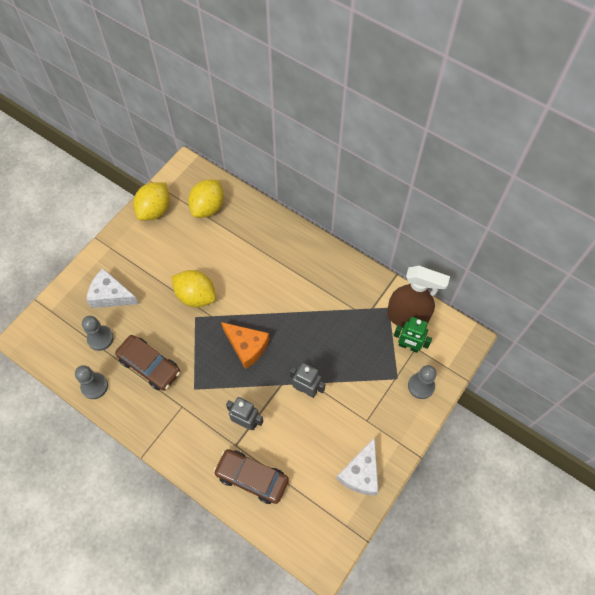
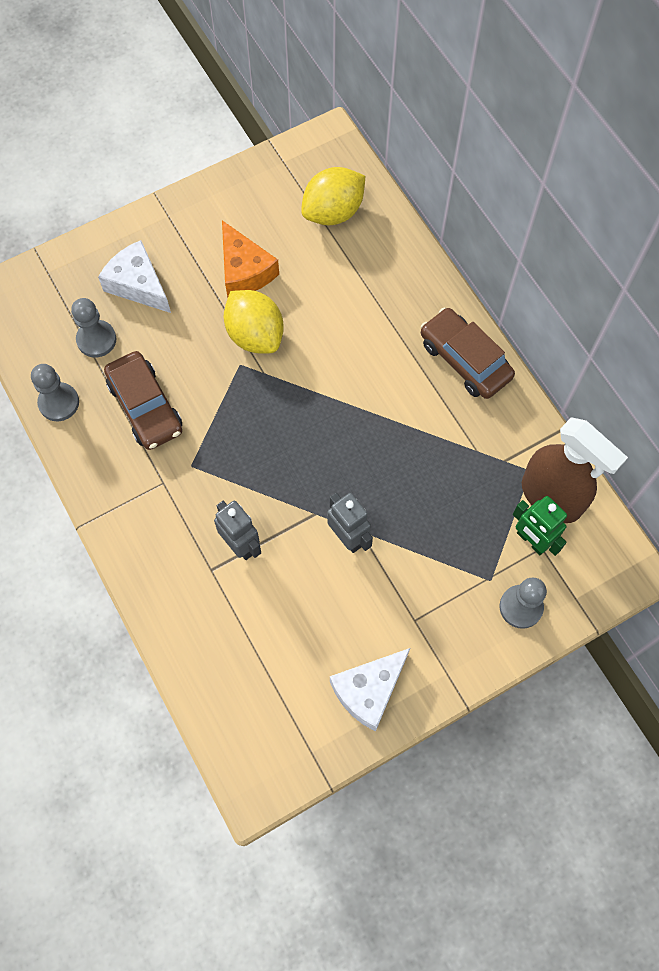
camera: 25 degrees right, 5 degrees up
(155, 210) = (255, 186): yellow lemon -> none
(247, 346) = (293, 438): orange cheese -> orange cheese (244, 270)
(252, 478) = (212, 625): brown car -> brown car (465, 360)

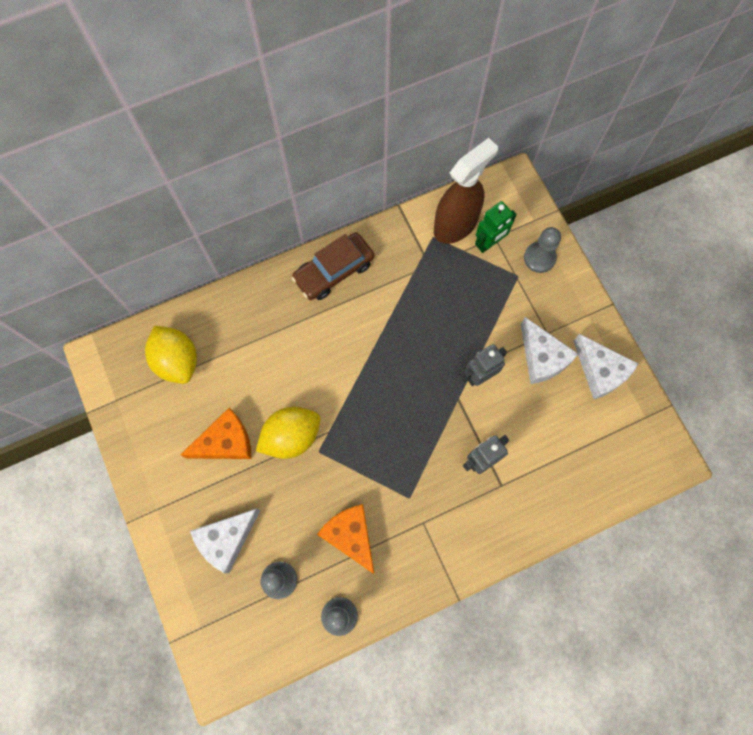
camera: 85 degrees left, 5 degrees up
(145, 406) = (351, 536): brown car -> orange cheese
(380, 614) = (542, 357): none -> white cheese

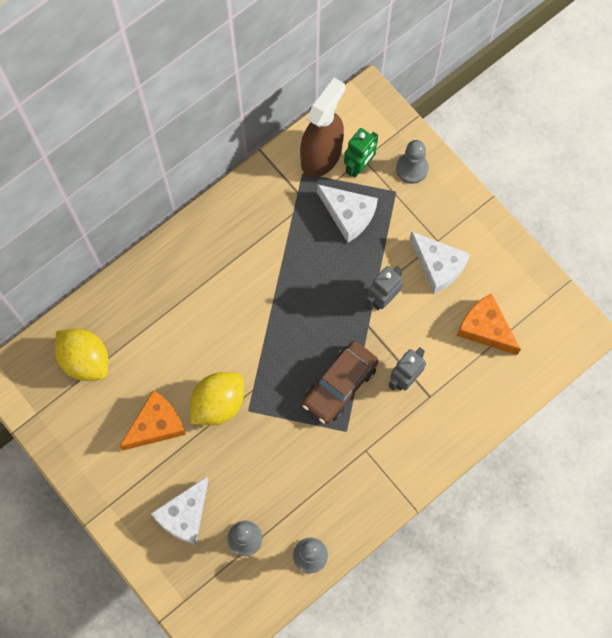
camera: 15 degrees left, 0 degrees up
(334, 271) = (214, 232): brown car -> brown car (340, 385)
(351, 536) = (301, 480): orange cheese -> orange cheese (485, 328)
(600, 371) = (496, 265): white cheese -> white cheese (348, 215)

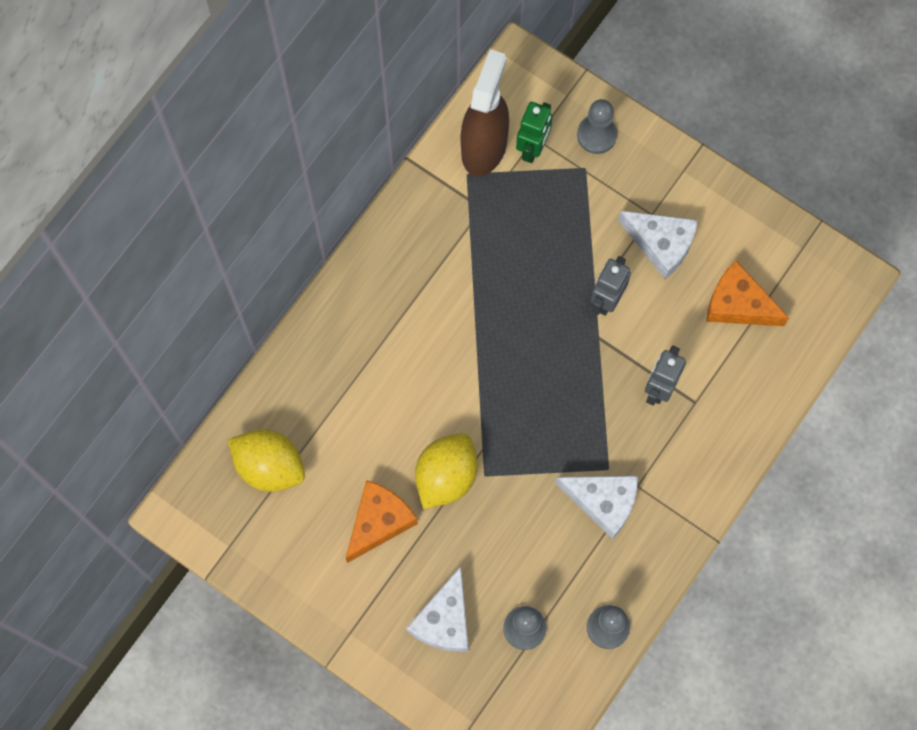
camera: 15 degrees left, 0 degrees up
(340, 385) = (585, 416): brown car -> none
(348, 215) = (537, 210): white cheese -> white cheese (603, 502)

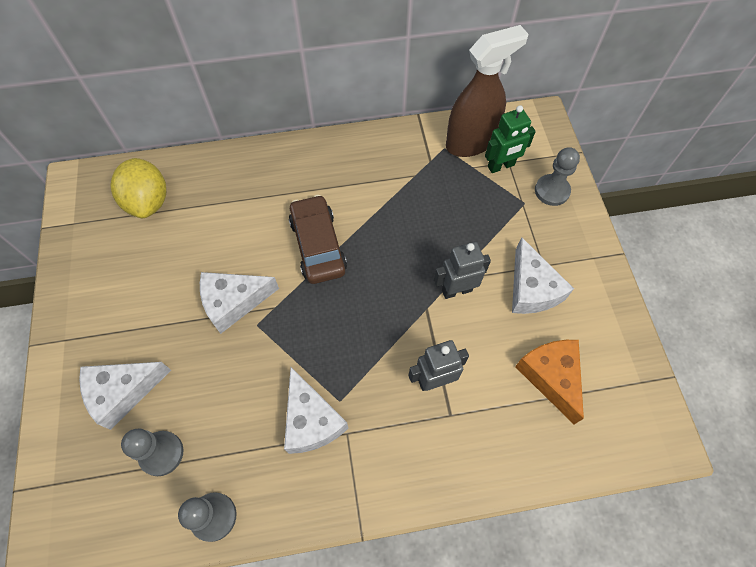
camera: 45 degrees right, 10 degrees down
(379, 522) = (164, 290): orange cheese -> none
(446, 476) = (234, 302): yellow lemon -> white cheese
(459, 366) = (318, 245): none -> brown car

